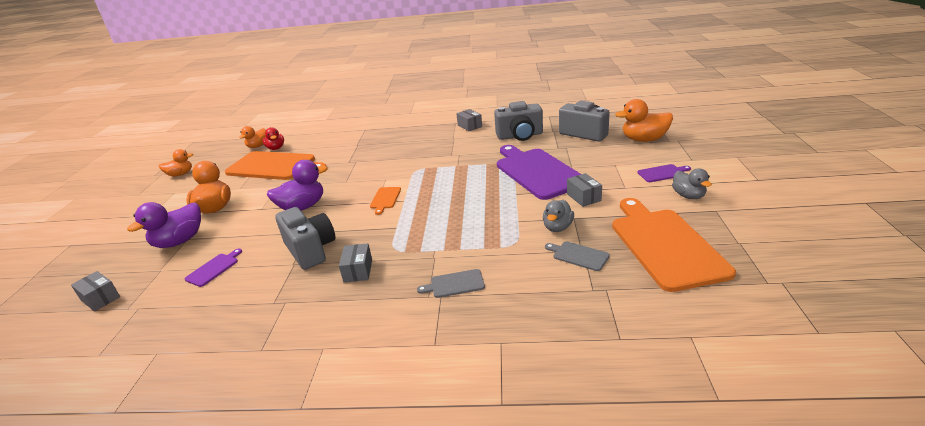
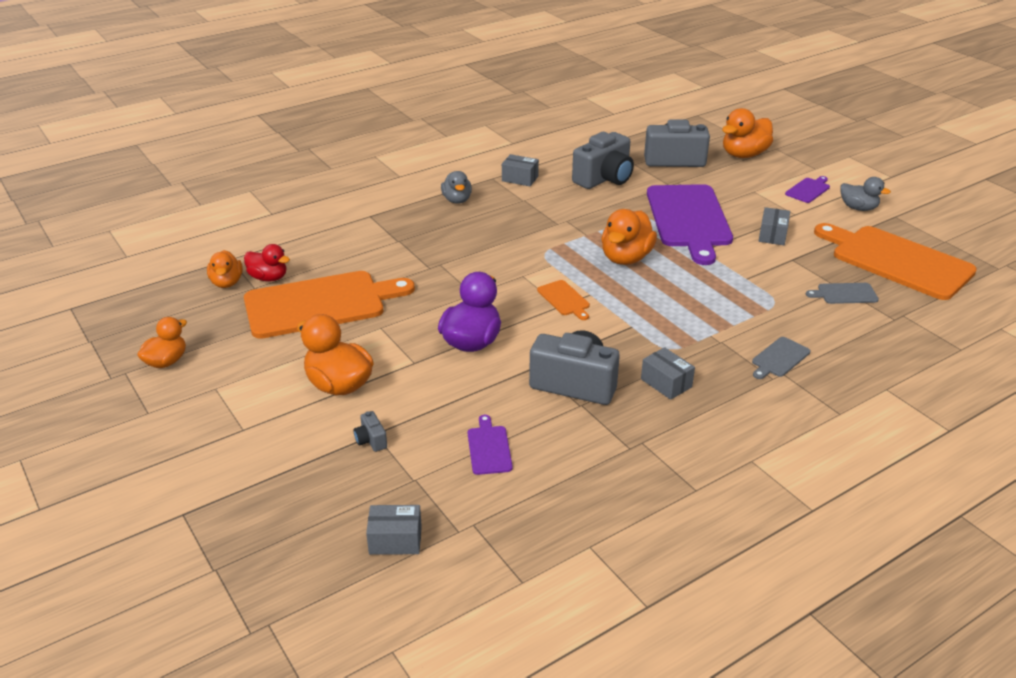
camera: 40 degrees left, 5 degrees up
(179, 241) = (371, 440): purple duck -> grey camera
(459, 185) = (626, 258): none -> orange duck
(537, 172) = (688, 219): purple cutting board -> purple cutting board turned 120 degrees counterclockwise
(557, 227) = (791, 273): grey duck -> grey duck (457, 200)
(583, 197) = (772, 235): grey box -> grey box turned 75 degrees clockwise

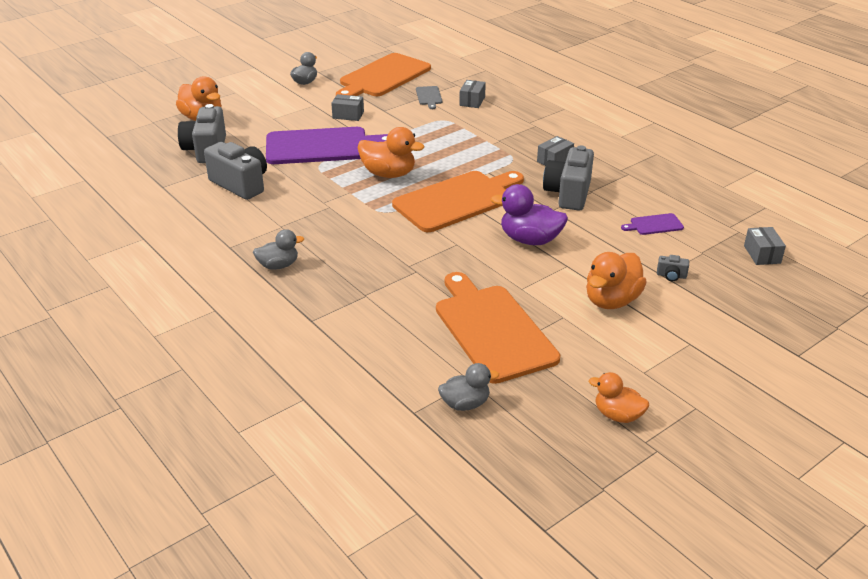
camera: 95 degrees left, 0 degrees up
(227, 283) = (465, 404): orange duck -> grey duck
(268, 278) = (450, 374): red duck -> none
(371, 440) = (671, 276): grey camera -> grey camera turned 45 degrees clockwise
(520, 179) = (233, 230): grey box -> grey box (472, 101)
(564, 299) = (457, 200): orange cutting board -> orange cutting board, size x2.40
(779, 358) = (513, 122): grey cutting board -> none
(808, 190) = (273, 97): purple cutting board -> none

